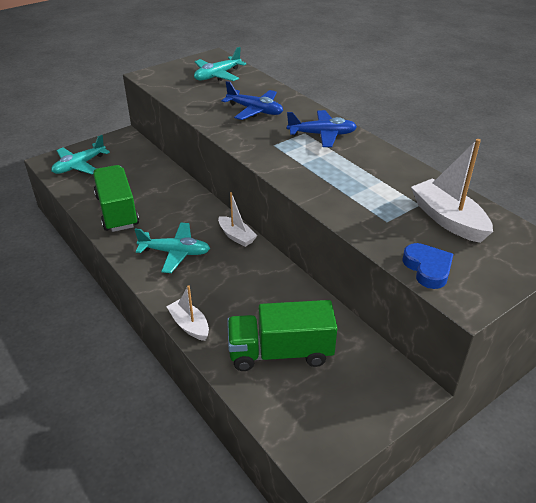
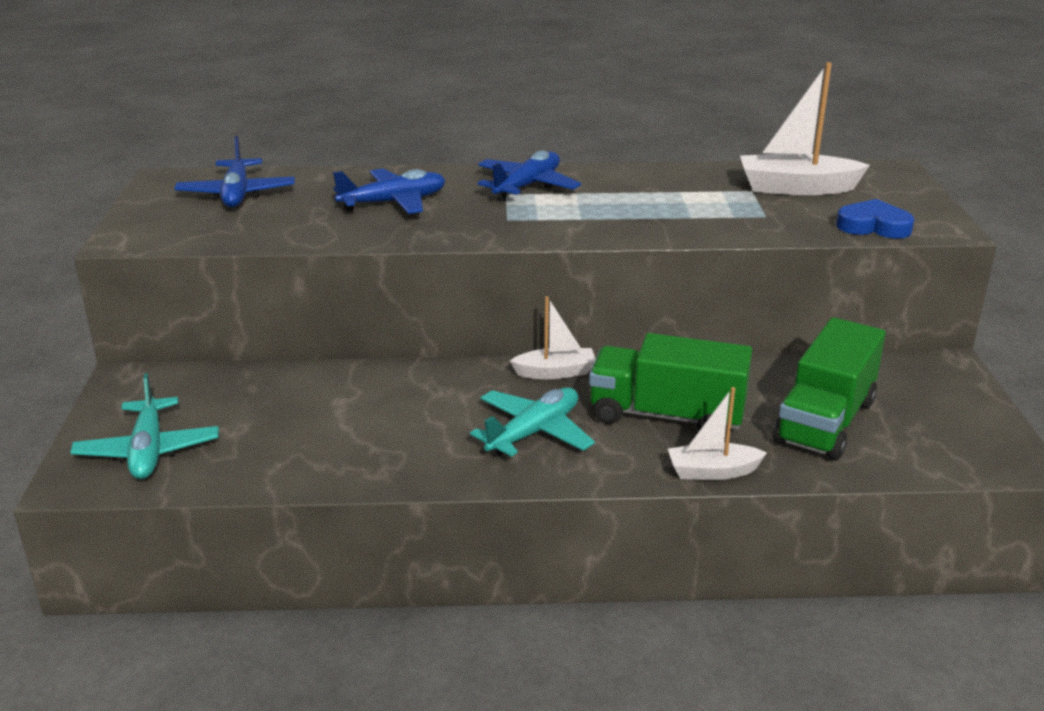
camera: 55 degrees left, 10 degrees down
(117, 211) = (354, 452): green truck -> green truck (666, 416)
(217, 75) = (237, 194): turquoise plane -> blue plane

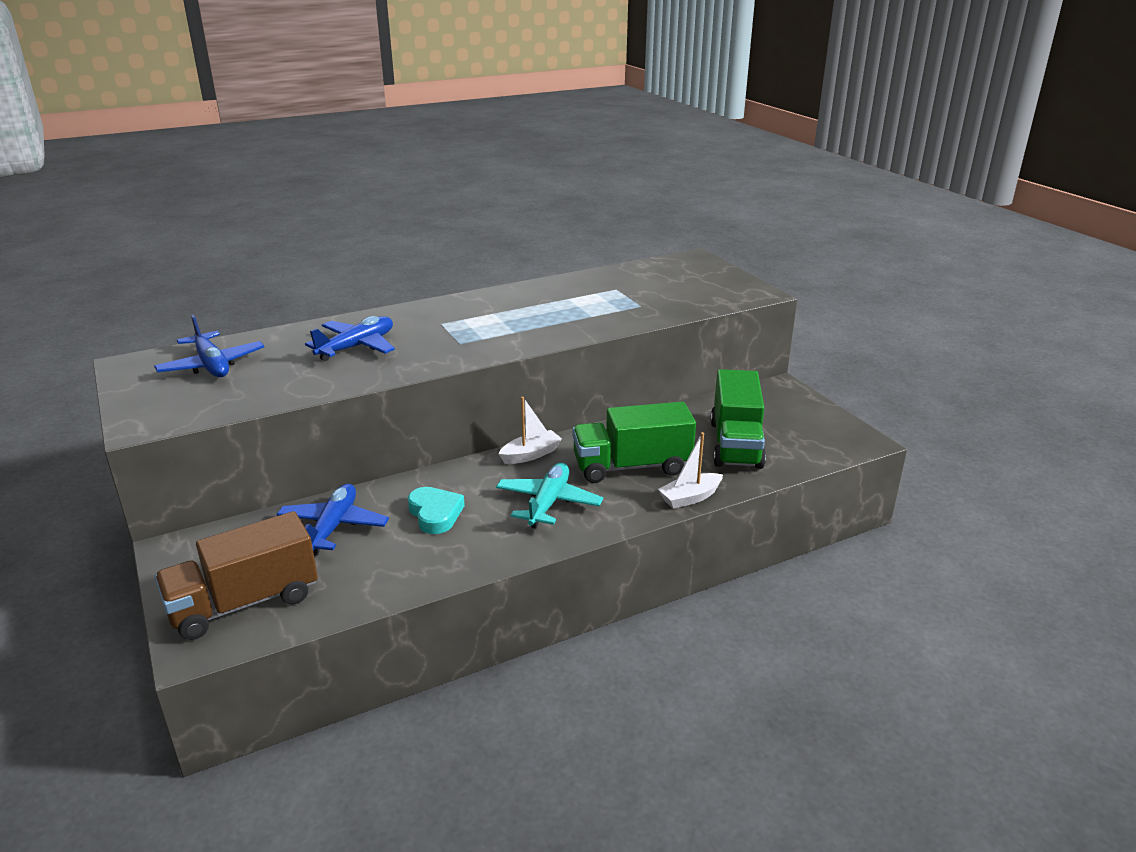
camera: 25 degrees left, 0 degrees up
(148, 450) = (244, 603): turquoise plane -> brown truck
(400, 411) = (435, 514): none -> turquoise heart
(527, 186) = (452, 314): blue plane -> blue plane (333, 527)
(796, 188) = (644, 282): white boat -> none
(873, 226) = (715, 300): blue heart -> none

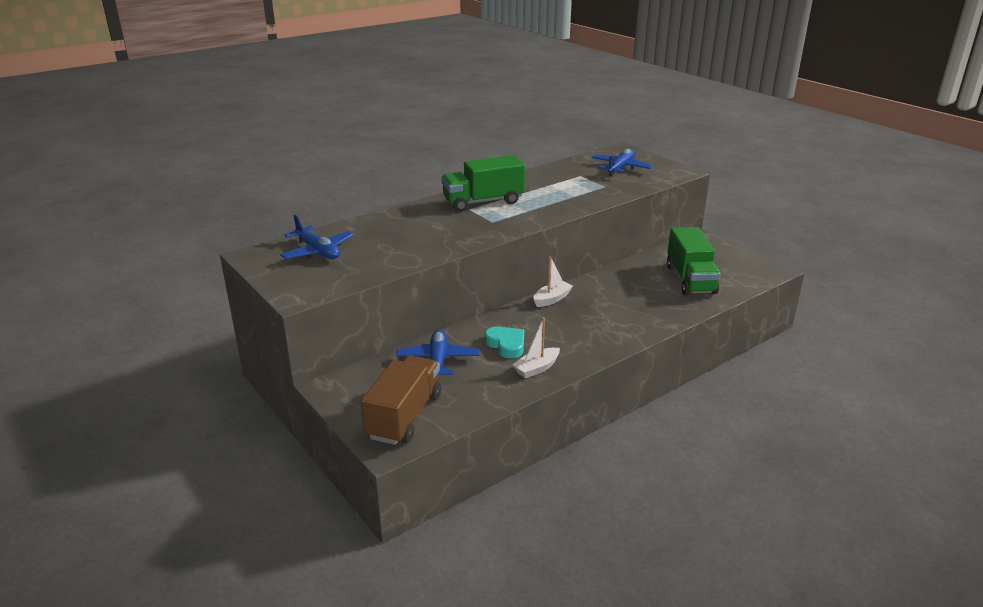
camera: 10 degrees left, 0 degrees up
(244, 603) = (404, 416): brown truck -> brown truck turned 150 degrees clockwise
(356, 347) = (418, 230): blue plane -> blue plane (620, 168)
(548, 503) = (582, 330): turquoise plane -> none
(631, 466) = (627, 301): green truck -> green truck (483, 202)
(690, 497) = (677, 317): white boat -> white boat (536, 368)

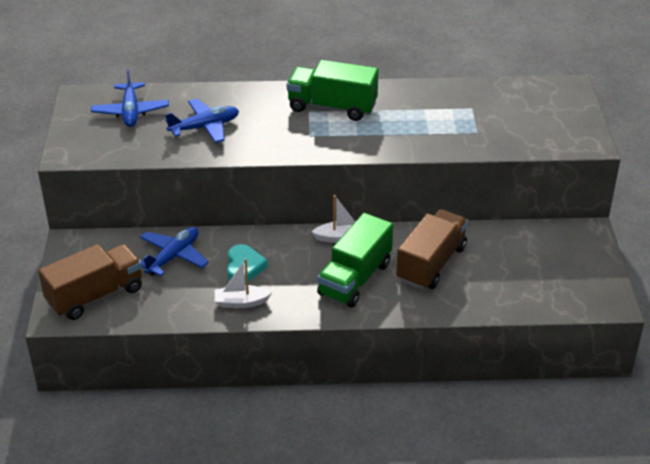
camera: 35 degrees right, 10 degrees up
(620, 168) = (529, 113): blue plane -> blue plane (204, 127)
(636, 291) = (431, 264): none -> brown truck
(690, 279) = (503, 275): green truck -> green truck (355, 279)

